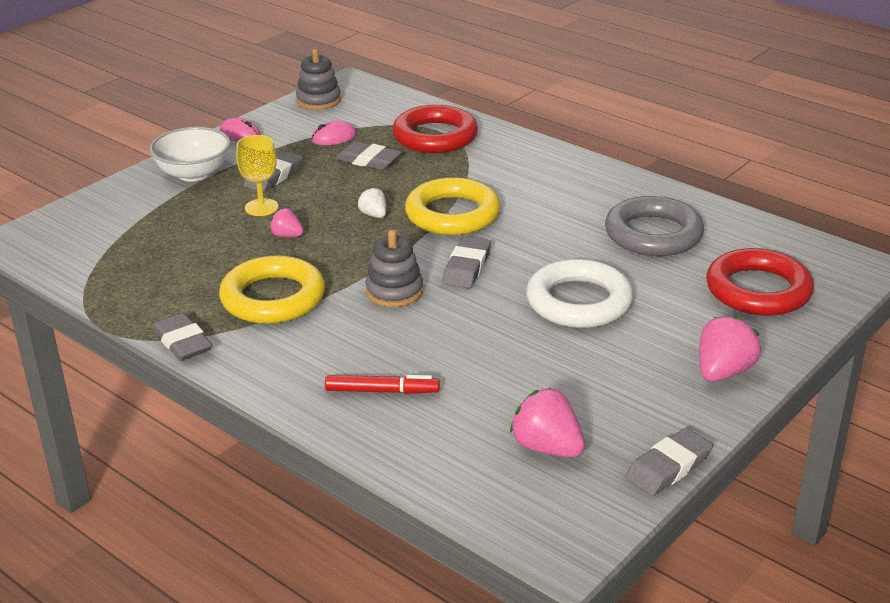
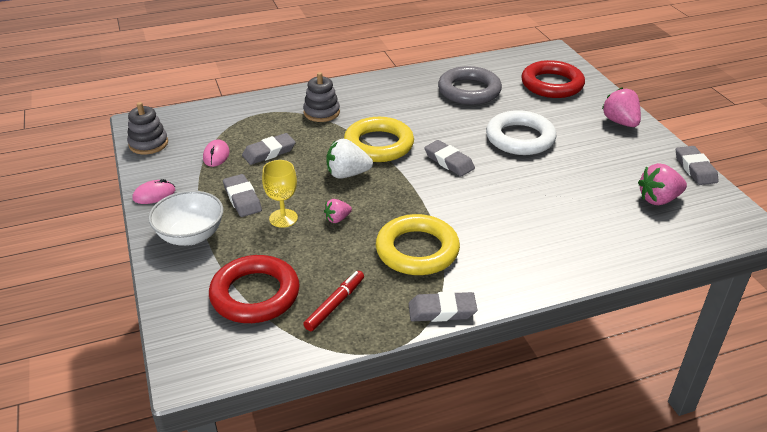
camera: 60 degrees left, 5 degrees up
(374, 215) = (347, 174): white strawberry -> white strawberry, size x1.75
(382, 391) = (566, 239): red marker -> red marker (335, 304)
(394, 291) = (453, 197): grey stacking toy -> grey stacking toy (321, 112)
(435, 136) = (268, 117): red ring -> red ring (255, 294)

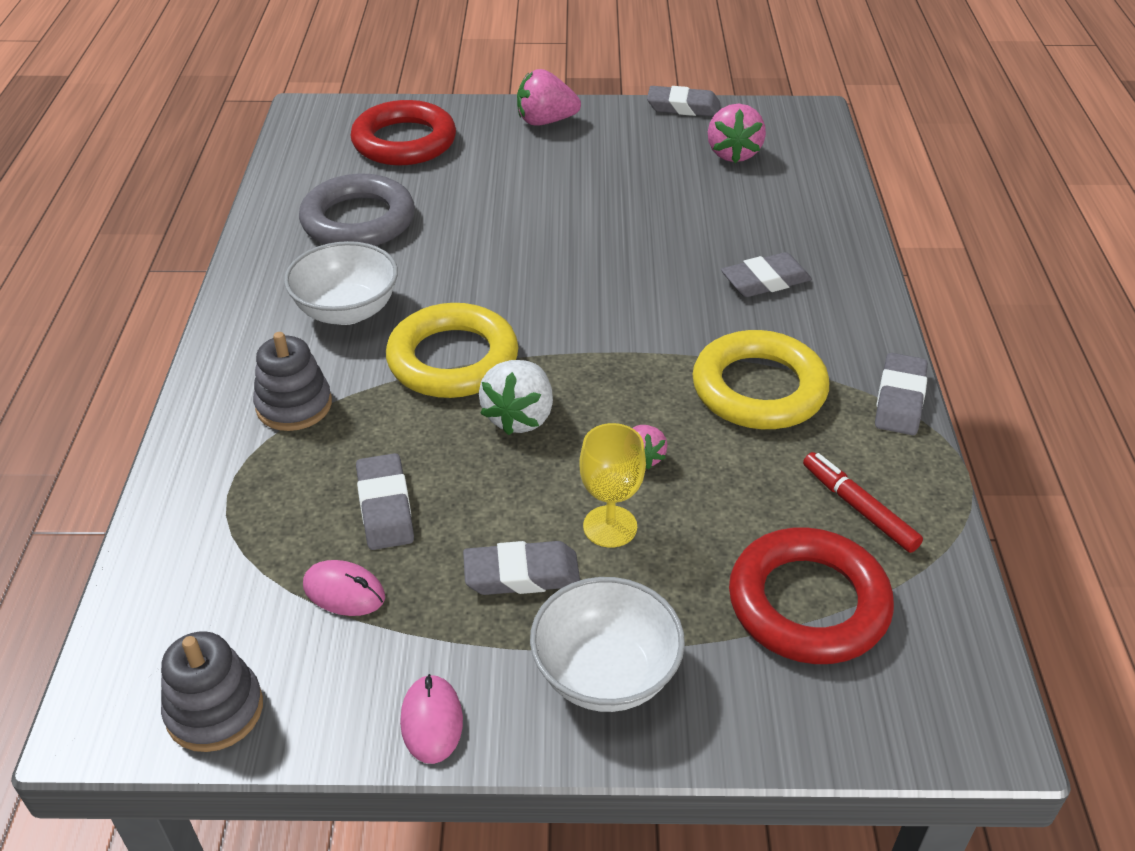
camera: 70 degrees left, 5 degrees up
(395, 107) = (347, 311): none -> white bowl
(449, 161) = (549, 297): grey eraser -> grey eraser (765, 281)
(520, 138) = (529, 213): white ring -> none

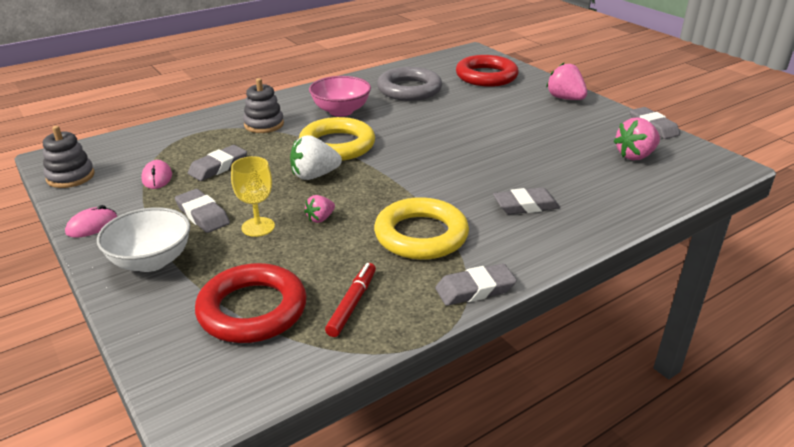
camera: 55 degrees right, 10 degrees down
(347, 311) = (341, 111): white bowl -> pink bowl
(765, 281) = (525, 205): grey eraser -> grey eraser turned 45 degrees counterclockwise

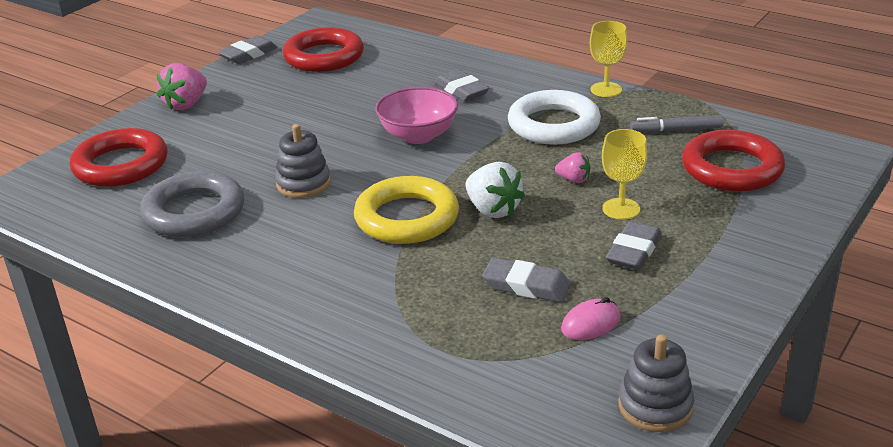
camera: 110 degrees left, 0 degrees up
(92, 226) = (727, 318): pink mouse -> none
(151, 261) = (734, 247): white bowl -> none
(264, 124) = (380, 297): grey stacking toy -> grey stacking toy (303, 183)
(341, 111) = (299, 246): pink bowl -> pink bowl (418, 135)
(352, 304) = (676, 130): red marker -> grey marker
(421, 235) = (553, 125): yellow ring -> white ring
(475, 289) = (606, 89): grey eraser -> yellow goblet
(635, 156) = (324, 57): pink strawberry -> red ring

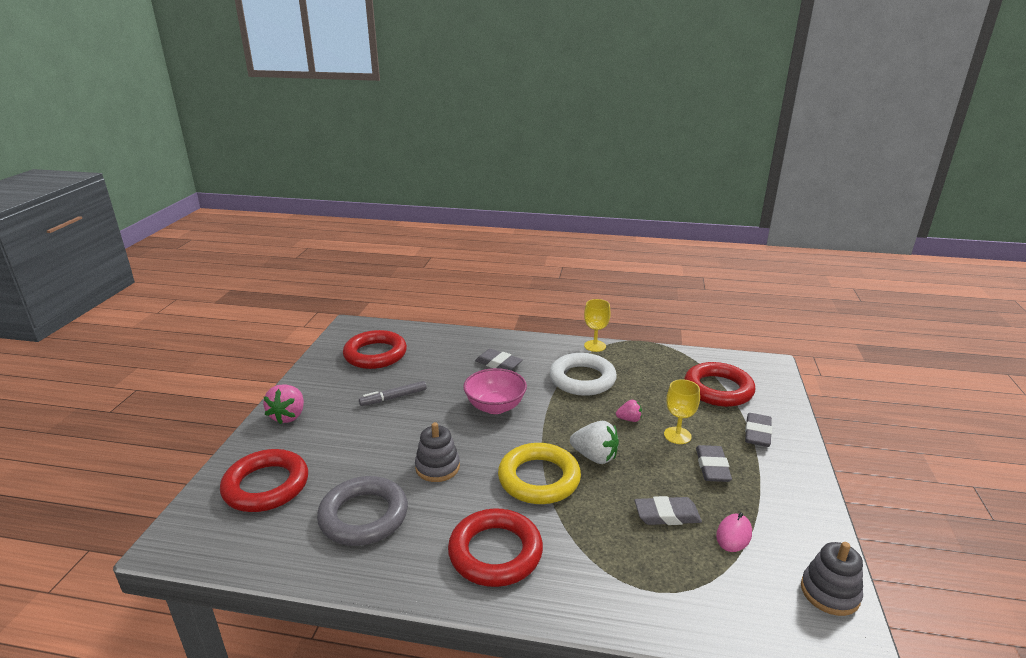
camera: 25 degrees left, 5 degrees down
(248, 54) = (312, 362): grey eraser -> grey eraser (757, 433)
(300, 274) = (495, 552): none -> red ring
(676, 130) = (662, 368): grey marker -> grey marker (393, 397)

